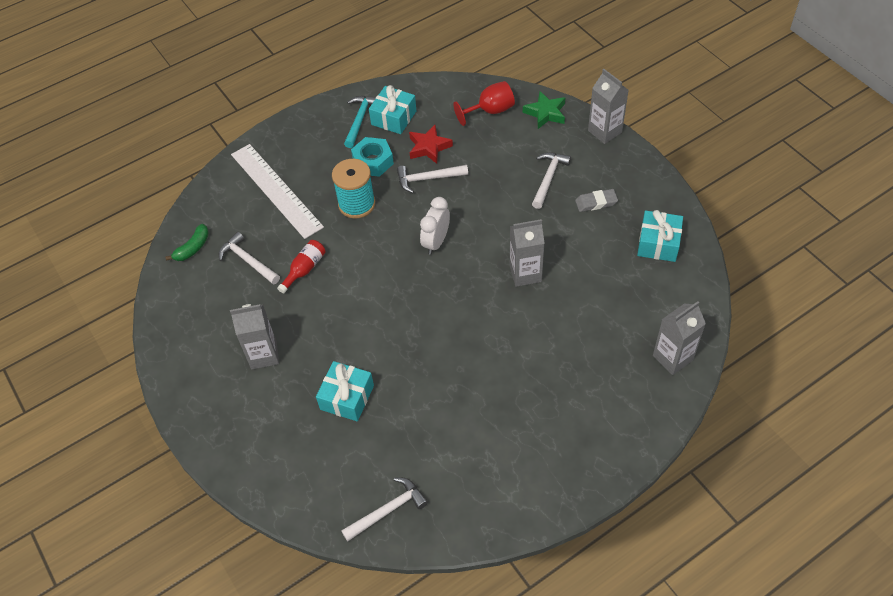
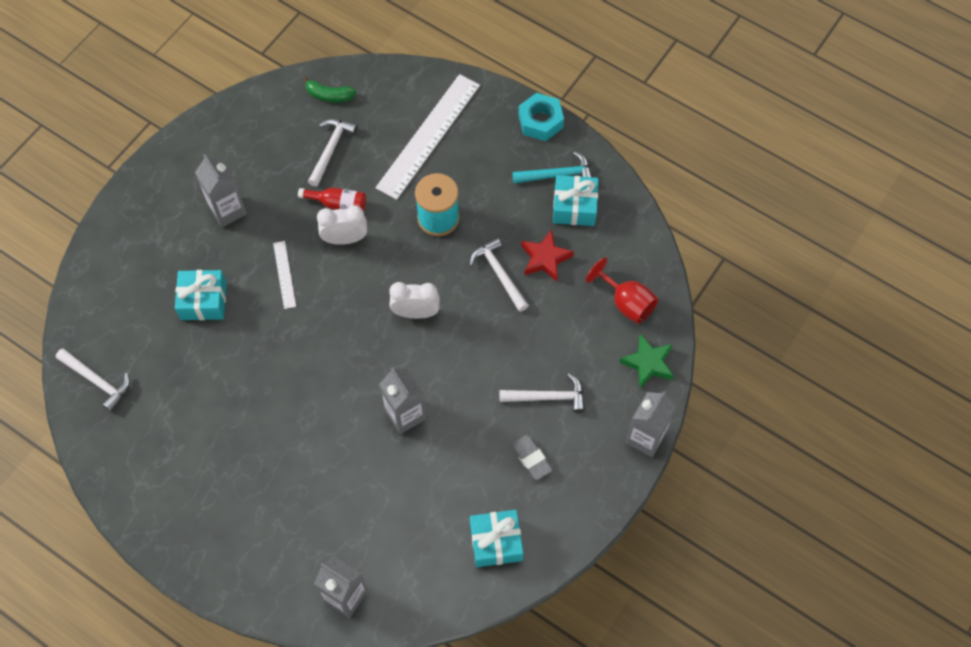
camera: 65 degrees right, 10 degrees up
(341, 273) = (345, 239): none -> white clock
(353, 326) = (284, 274): none -> white ruler
(373, 161) = (502, 211): turquoise nut -> turquoise nut (540, 121)

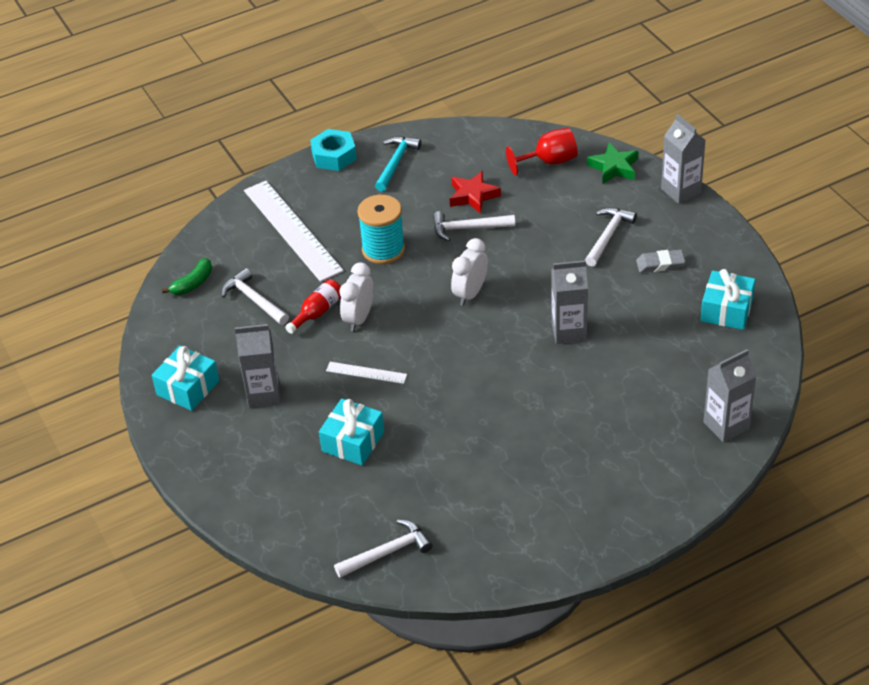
camera: 60 degrees left, 20 degrees down
(574, 207) = (435, 163): turquoise gift -> turquoise gift (188, 388)

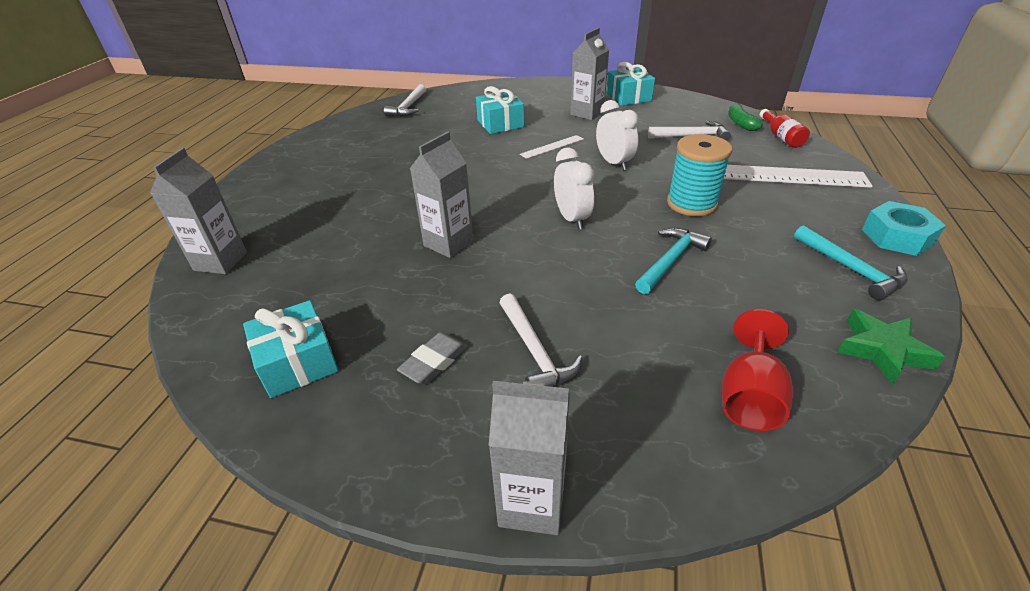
camera: 130 degrees right, 5 degrees down
(317, 312) = (644, 151): red bottle -> red bottle (781, 137)
(468, 228) = (670, 261): white hammer -> turquoise hammer
(473, 196) = (729, 291): red star -> none
(613, 167) = (671, 460): green star -> green star (882, 350)

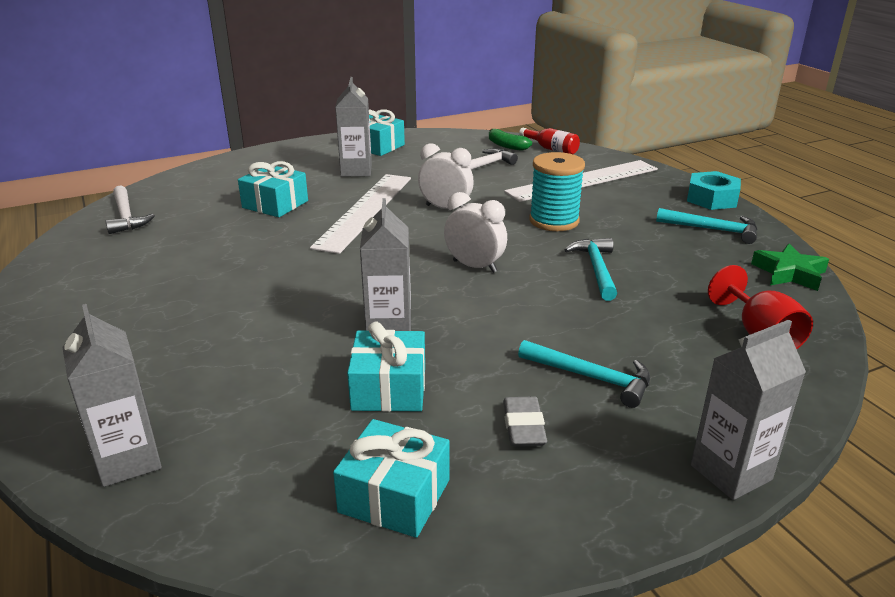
camera: 40 degrees left, 10 degrees down
(393, 286) = (389, 388): none -> turquoise gift
(535, 351) = (591, 377): white hammer -> turquoise hammer
(552, 147) = (365, 211): white ruler -> white ruler, size x2.19

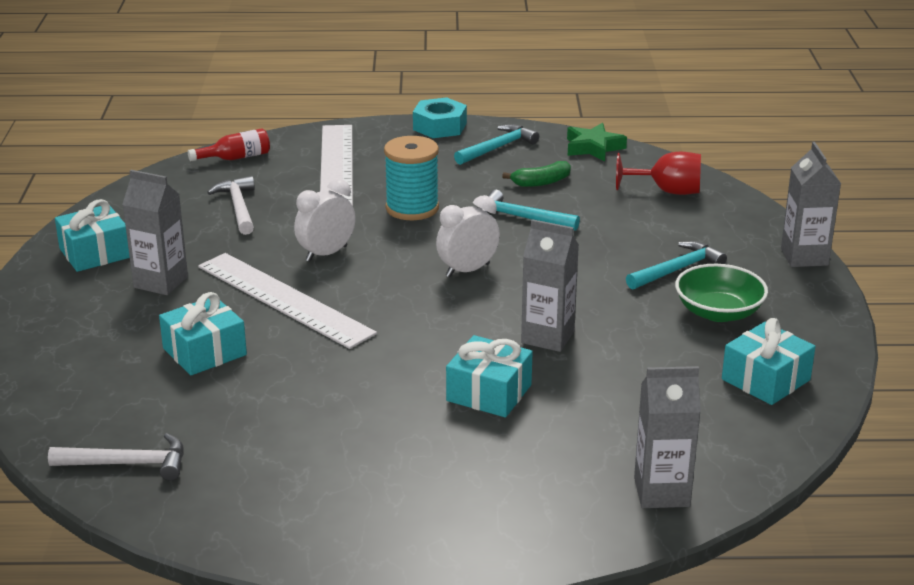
camera: 65 degrees left, 0 degrees up
(389, 388) = (636, 355): turquoise gift -> turquoise gift (489, 393)
(506, 146) = (195, 178): green banana -> green banana (541, 182)
(523, 426) = (718, 312): grey eraser -> green bowl

